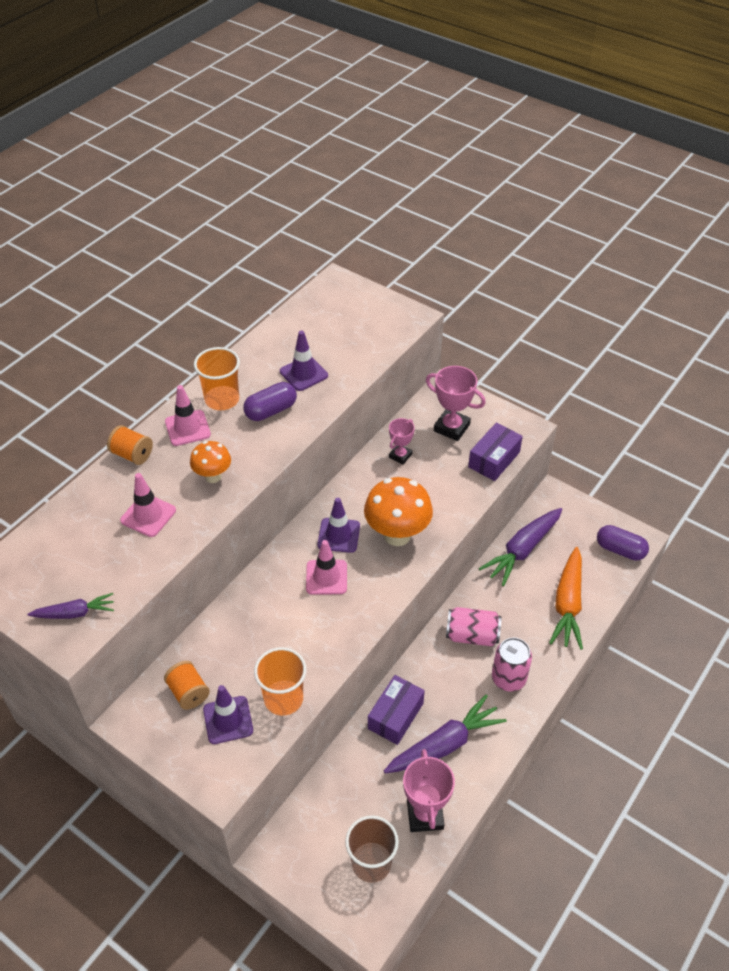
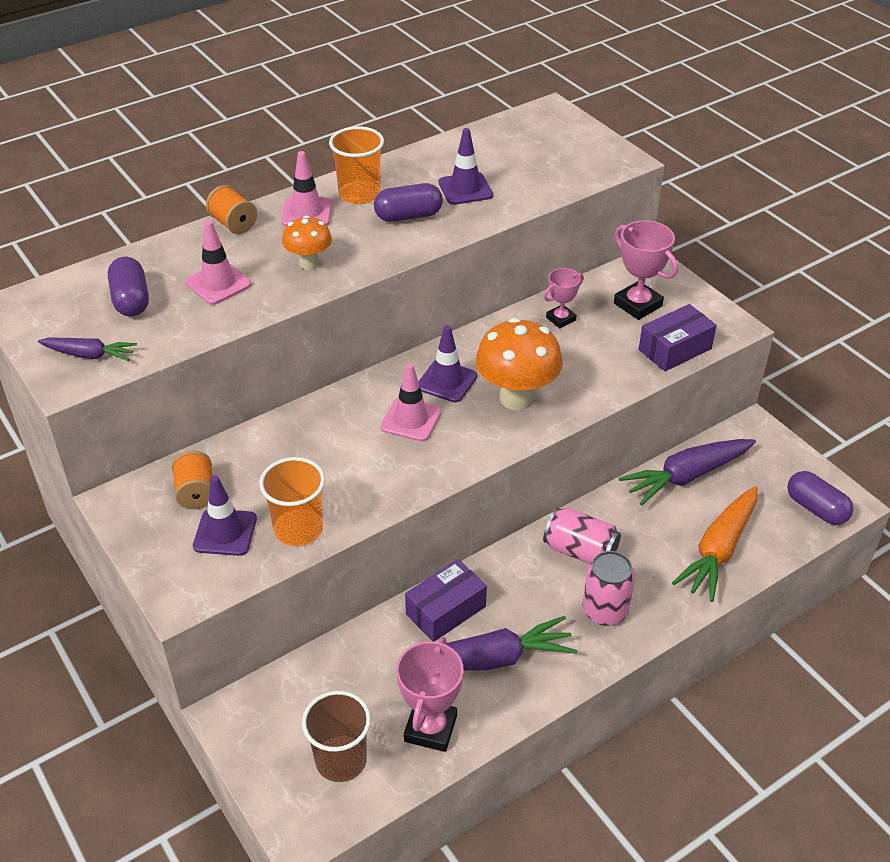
camera: 20 degrees right, 5 degrees down
(83, 551) = (131, 300): none -> purple capsule

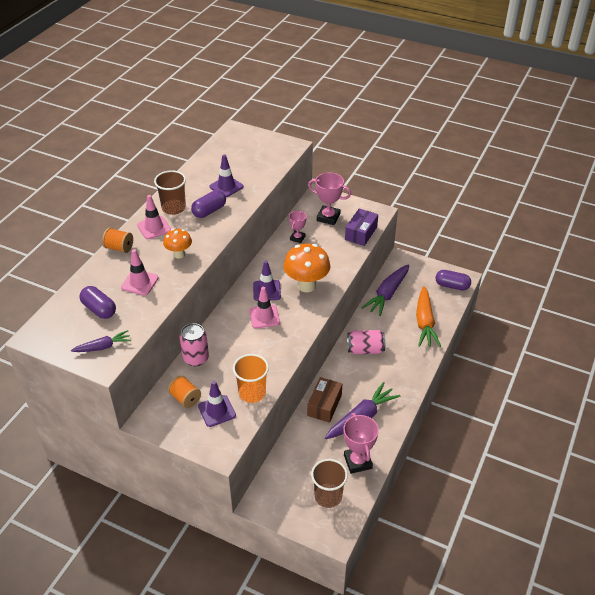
camera: 30 degrees left, 0 degrees up
(359, 194) = (173, 208): orange cup -> brown cup
(446, 610) = (324, 405): purple box -> brown box
(605, 610) = (395, 372): pink can -> pink can (196, 358)

